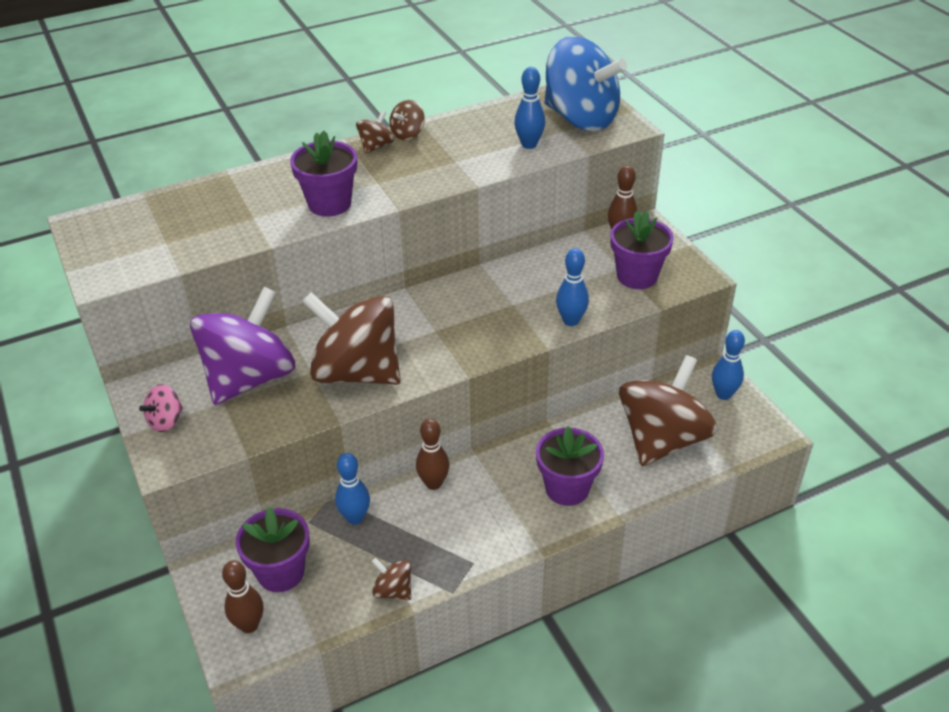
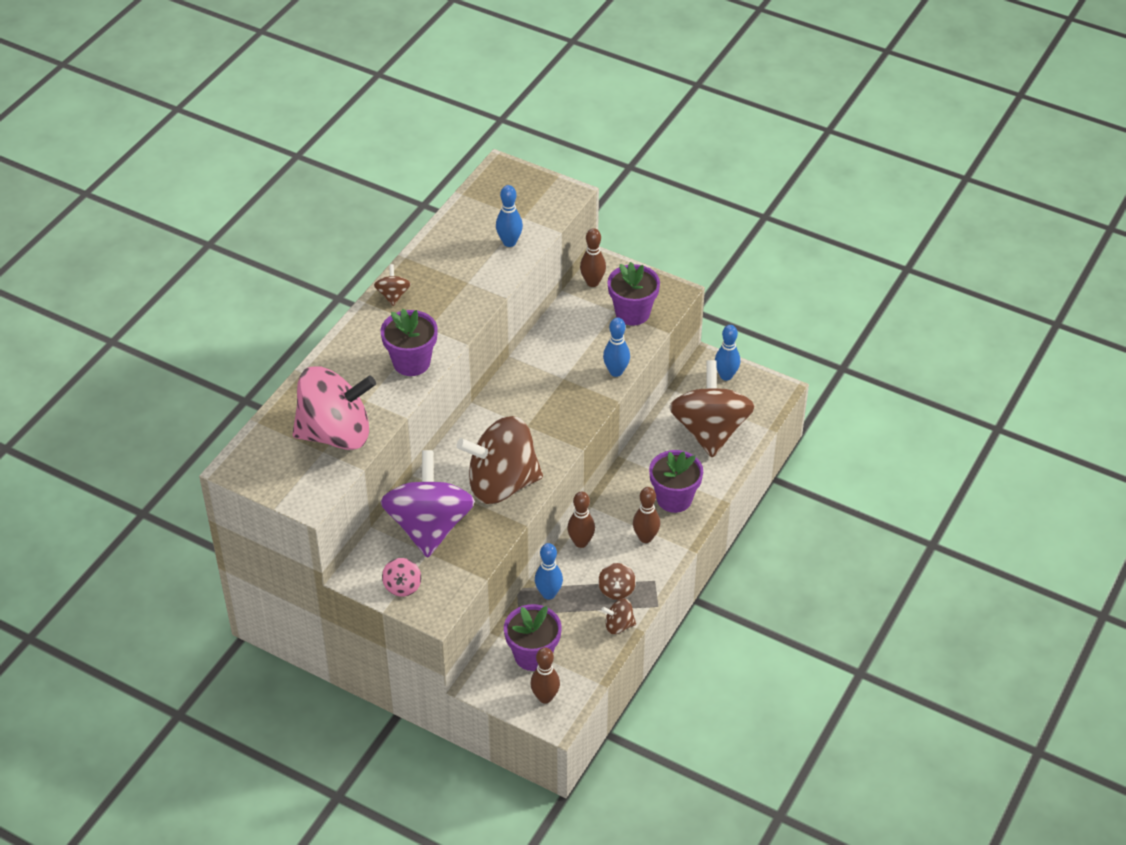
camera: 35 degrees left, 5 degrees up
(194, 233) = (336, 433): none -> pink spinning top
(408, 134) = (406, 272): brown spinning top -> brown spinning top (616, 590)
(503, 513) = (645, 538): none -> brown bowling pin
(580, 118) = (526, 200): blue spinning top -> none

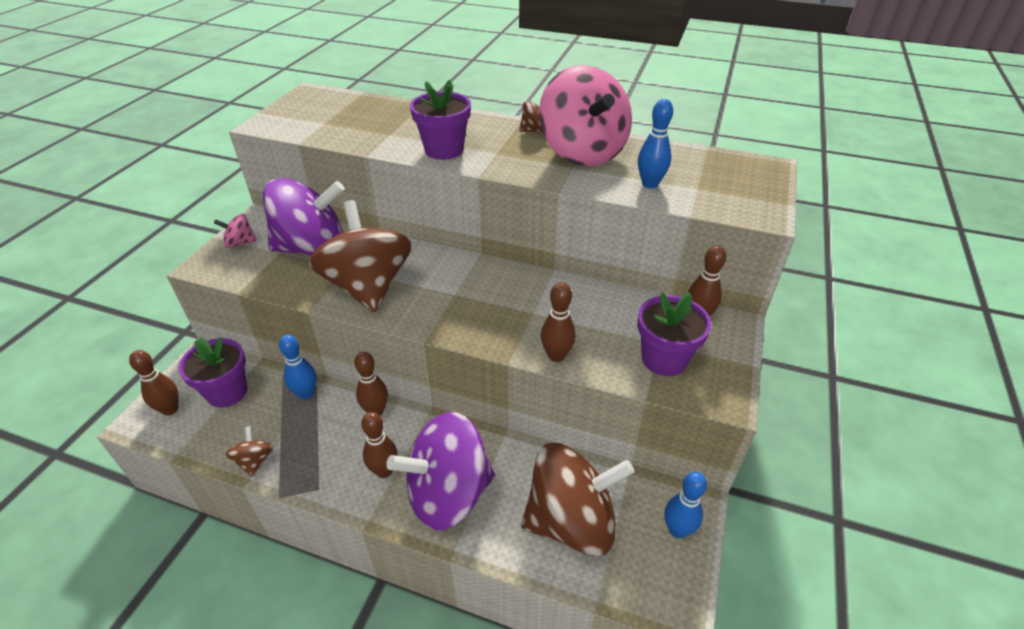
camera: 80 degrees right, 5 degrees down
(336, 433) = (345, 126): pink spinning top -> pink spinning top (582, 152)
(616, 372) = (556, 355): blue bowling pin -> brown bowling pin
(616, 590) = (306, 452): brown spinning top -> none
(674, 499) = (448, 493): purple flower pot -> purple spinning top

